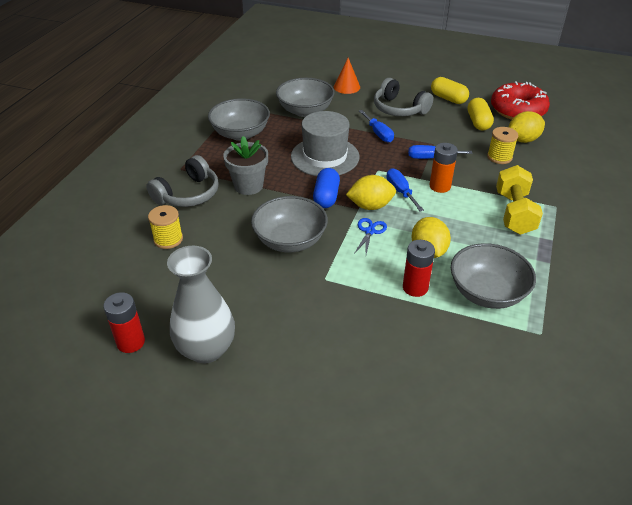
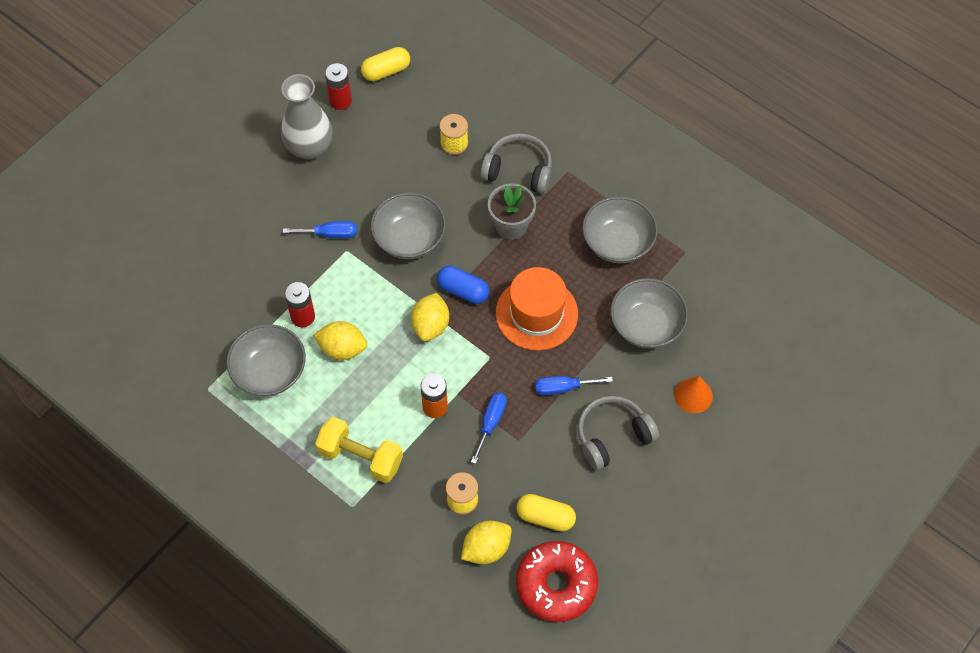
camera: 110 degrees right, 20 degrees up
(188, 194) = (518, 170): grey headphones -> grey headphones turned 135 degrees clockwise
(325, 157) = (536, 313): grey hat -> orange hat
(370, 231) = (392, 310): blue scissors -> none
(400, 192) = (442, 364): blue screwdriver -> blue screwdriver (330, 234)
(448, 99) = (617, 510): yellow capsule -> yellow capsule (386, 71)
(523, 140) = (486, 549): yellow lemon -> yellow lemon turned 60 degrees clockwise

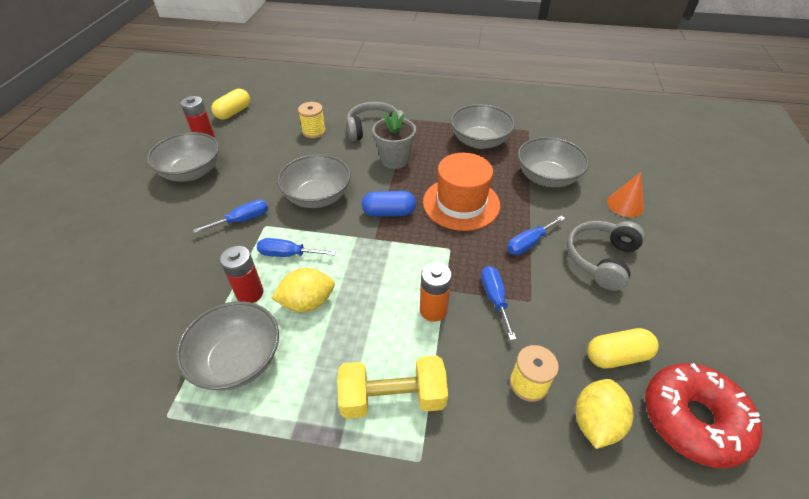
camera: 30 degrees left, 15 degrees down
(309, 147) = (191, 172): grey vase -> grey bowl
(350, 293) = (288, 254): none -> blue screwdriver
(430, 325) = (380, 248): yellow lemon -> none

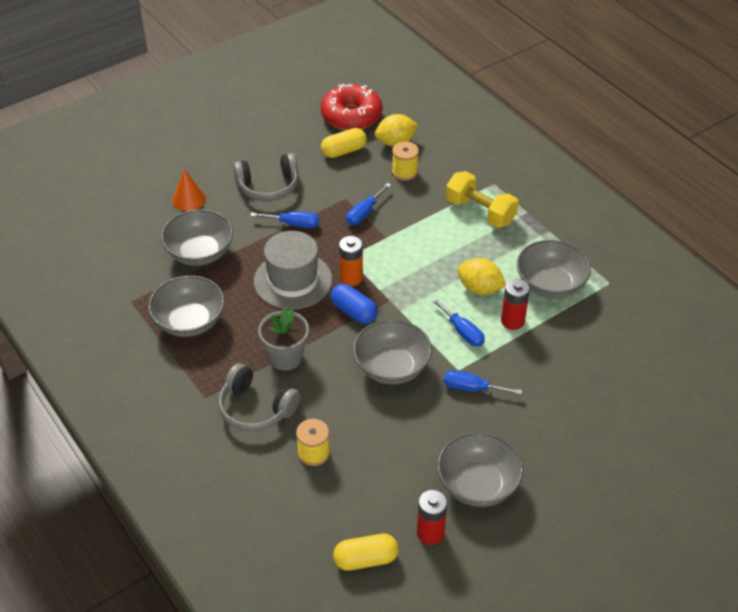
camera: 135 degrees left, 0 degrees up
(433, 310) = (408, 232): orange battery -> orange battery (351, 278)
(461, 203) = (293, 280): orange hat -> grey hat
(617, 356) = (344, 151): yellow capsule -> yellow capsule turned 60 degrees counterclockwise

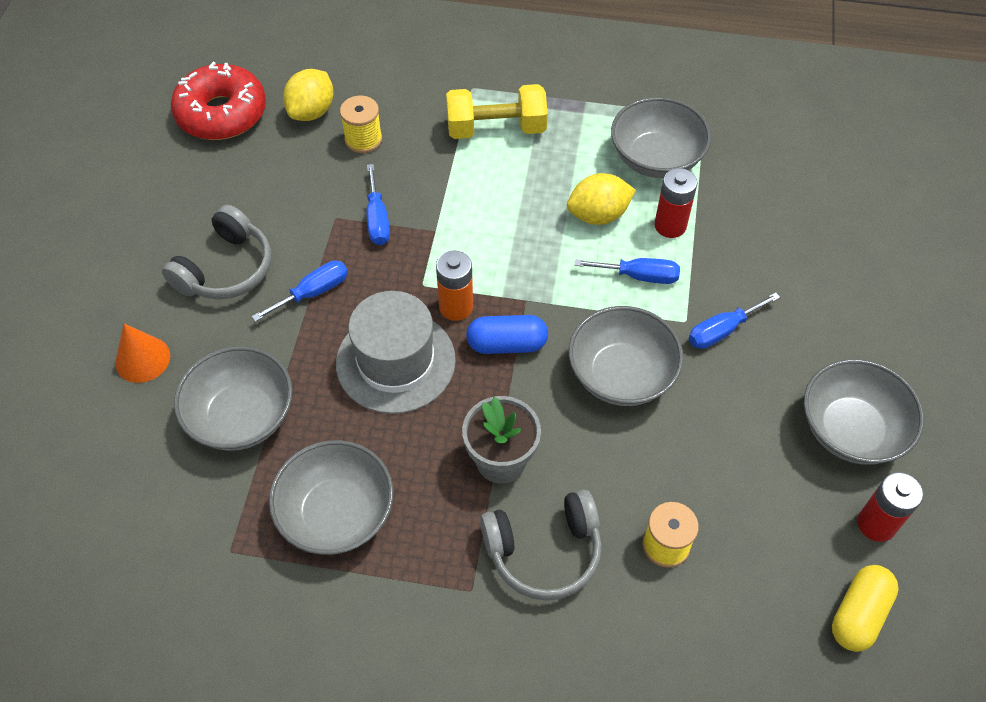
camera: 45 degrees left, 10 degrees up
(344, 151) = (264, 162): yellow capsule -> none

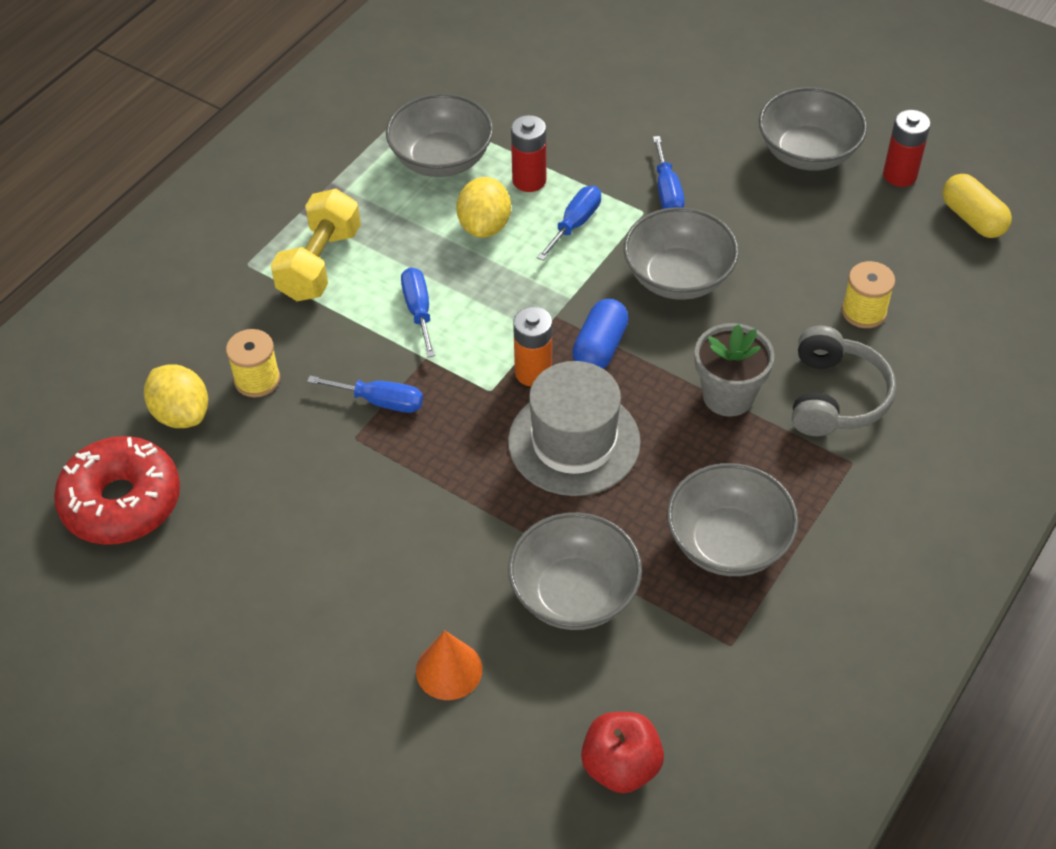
camera: 65 degrees left, 5 degrees down
(88, 507) = (621, 766): none -> red apple
(226, 269) = (366, 558): grey headphones -> none
(313, 292) = (446, 486): blue screwdriver -> blue screwdriver (418, 311)

